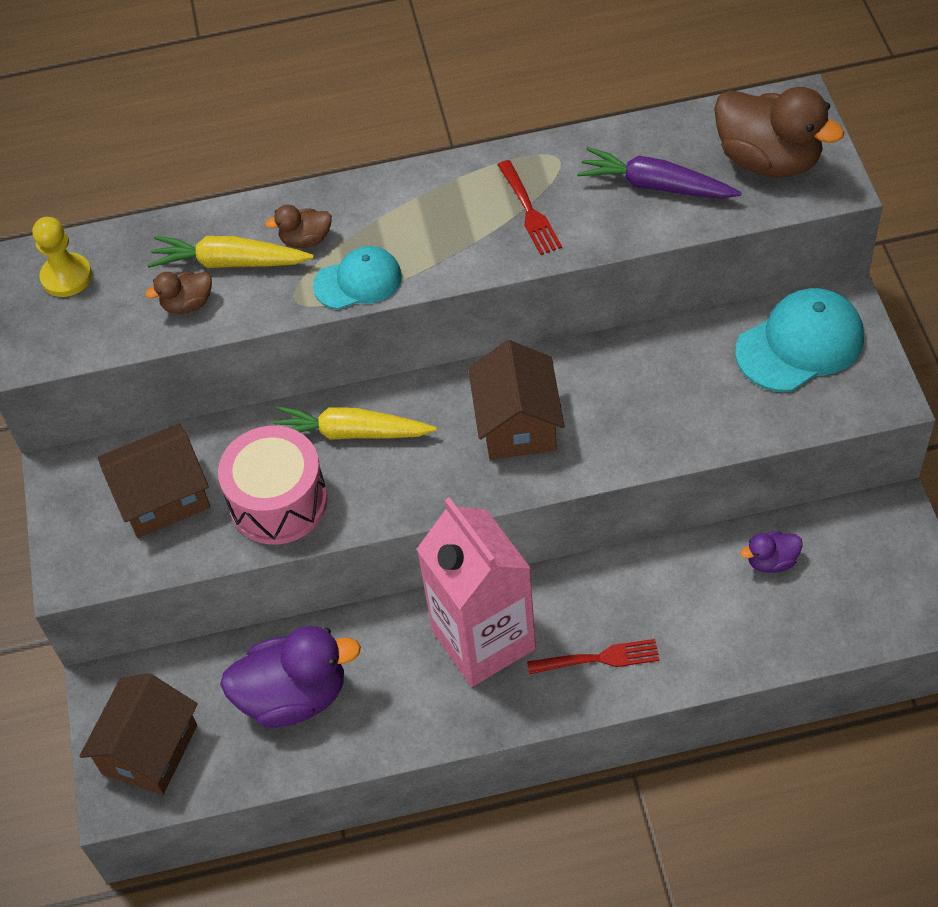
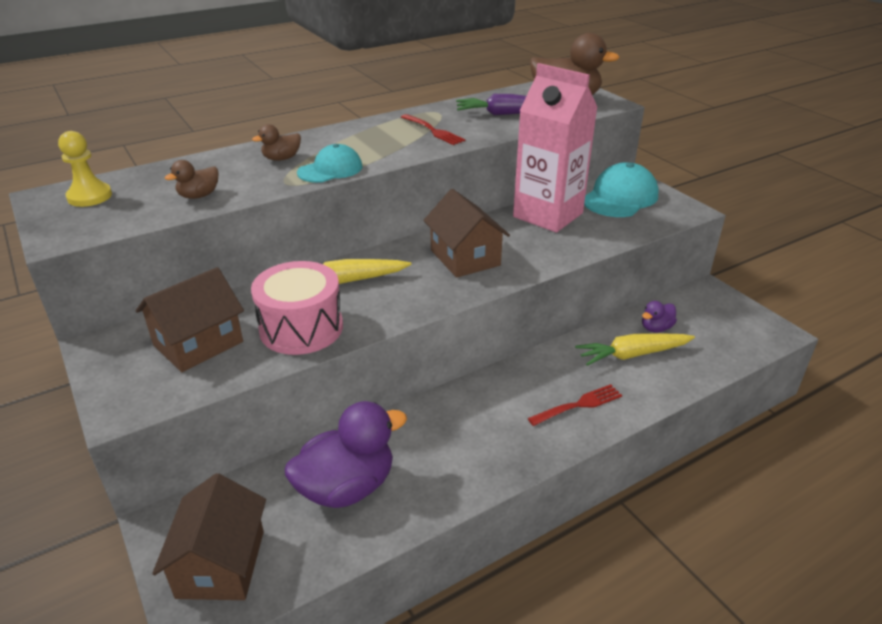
camera: 25 degrees left, 20 degrees down
(230, 262) = (226, 174): yellow carrot -> yellow carrot (632, 354)
(483, 640) = (486, 413): pink carton -> pink carton (548, 215)

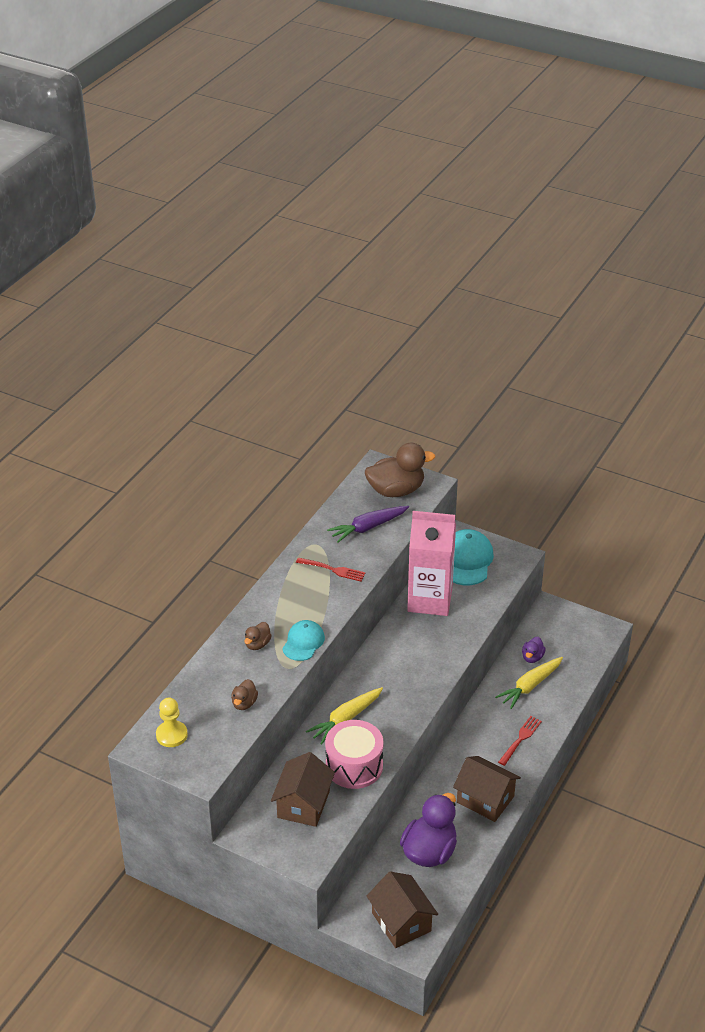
camera: 30 degrees left, 5 degrees up
(465, 258) = (405, 665): brown house -> brown house (485, 799)

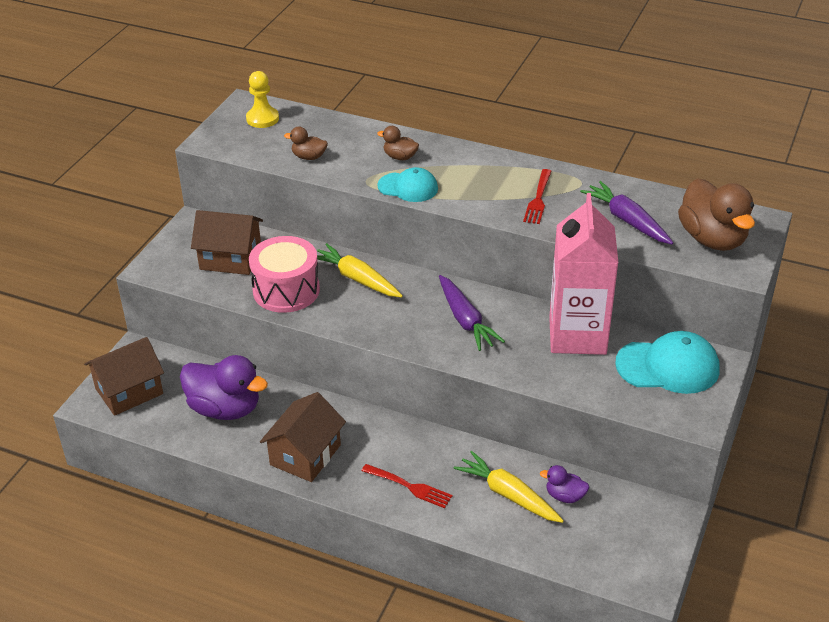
camera: 85 degrees right, 0 degrees up
(406, 658) = (465, 320): none -> purple carrot

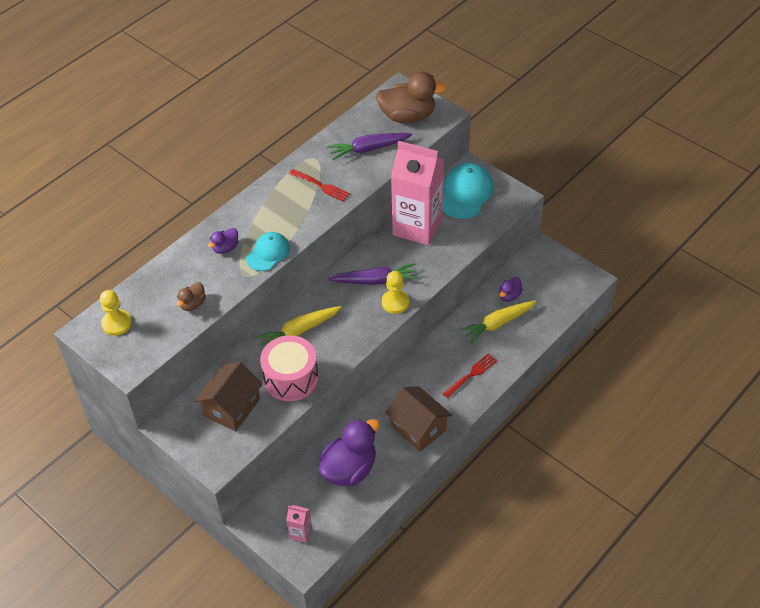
camera: 70 degrees left, 10 degrees up
(129, 391) = (301, 533): brown house -> pink carton
(400, 157) = (225, 248): brown duck -> purple duck
(438, 346) = (395, 302): none -> yellow pawn

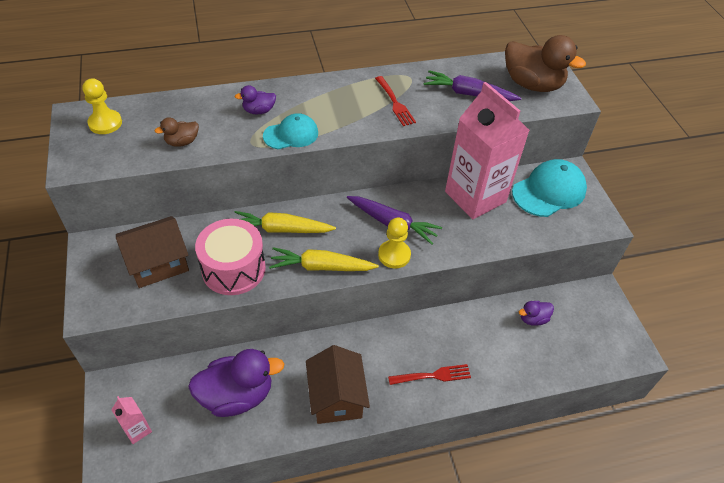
camera: 30 degrees right, 0 degrees up
(497, 324) = (499, 340): yellow carrot -> yellow carrot (321, 267)

